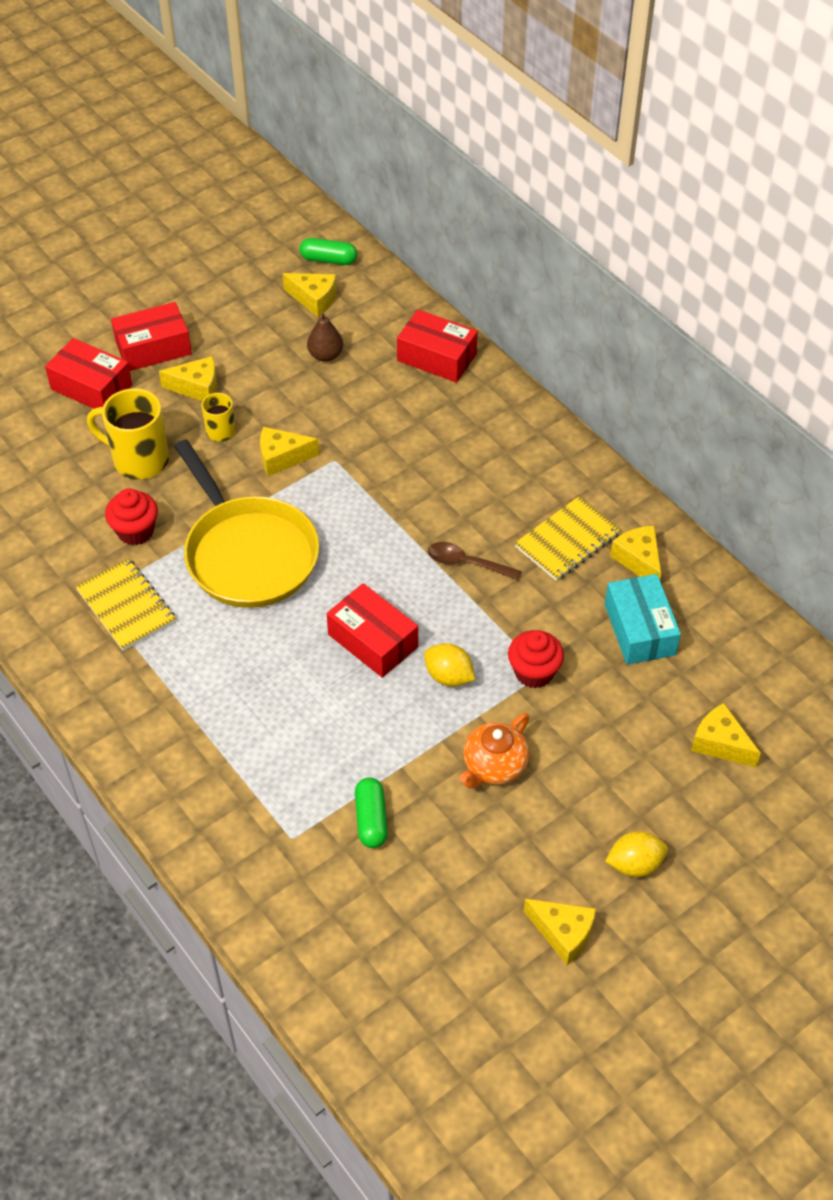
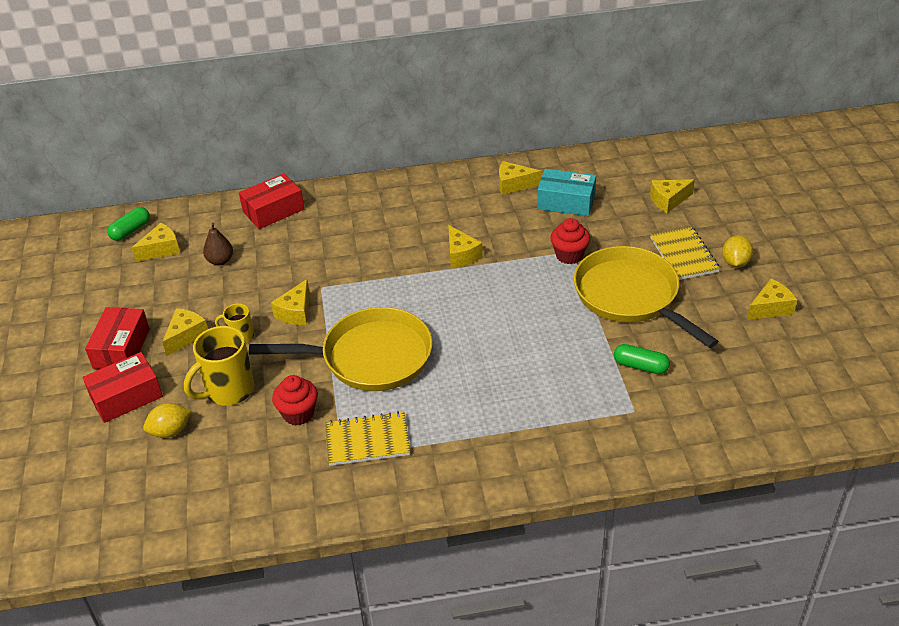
camera: 60 degrees left, 10 degrees down
(373, 640) = (494, 318): red box -> none
(449, 676) = (547, 293): yellow lemon -> yellow lemon (170, 431)
(466, 563) = (461, 255): brown spoon -> yellow cheese
(494, 766) = (630, 296): orange teapot -> yellow pan
(567, 540) = (476, 207): yellow notebook -> yellow notebook (683, 255)

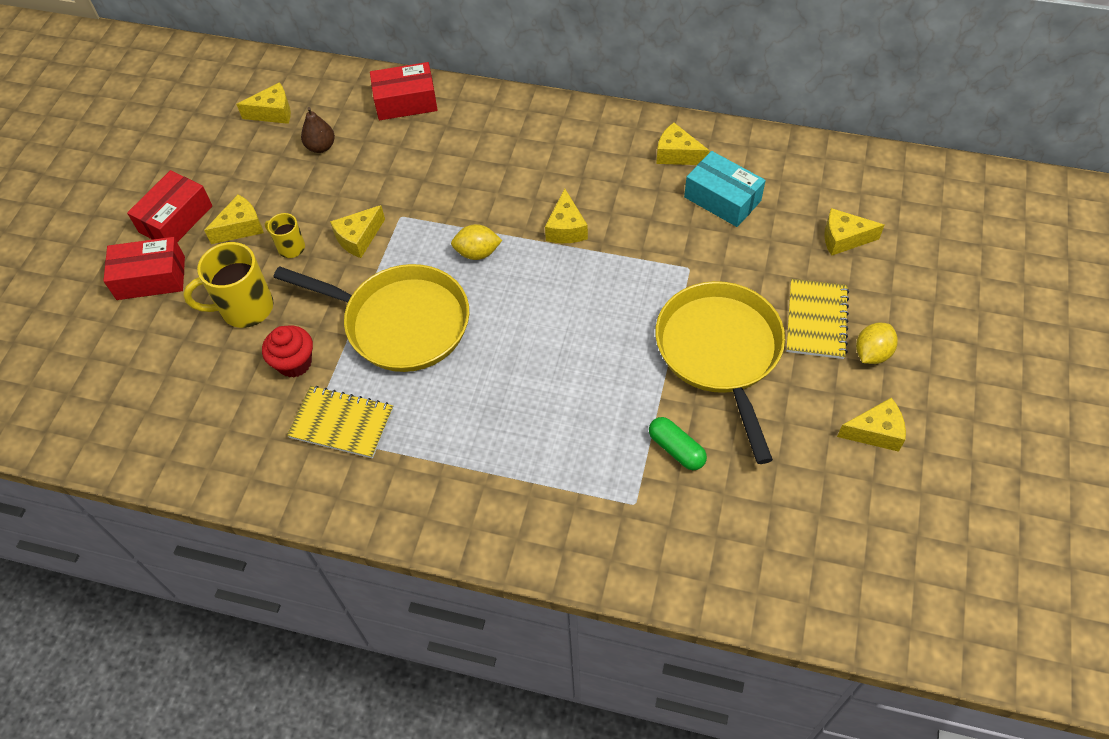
camera: 25 degrees right, 15 degrees up
(131, 231) = (257, 79): green capsule -> none
(170, 431) = (168, 334): yellow lemon -> yellow lemon (477, 253)
(569, 255) = (684, 272): red cupcake -> none

